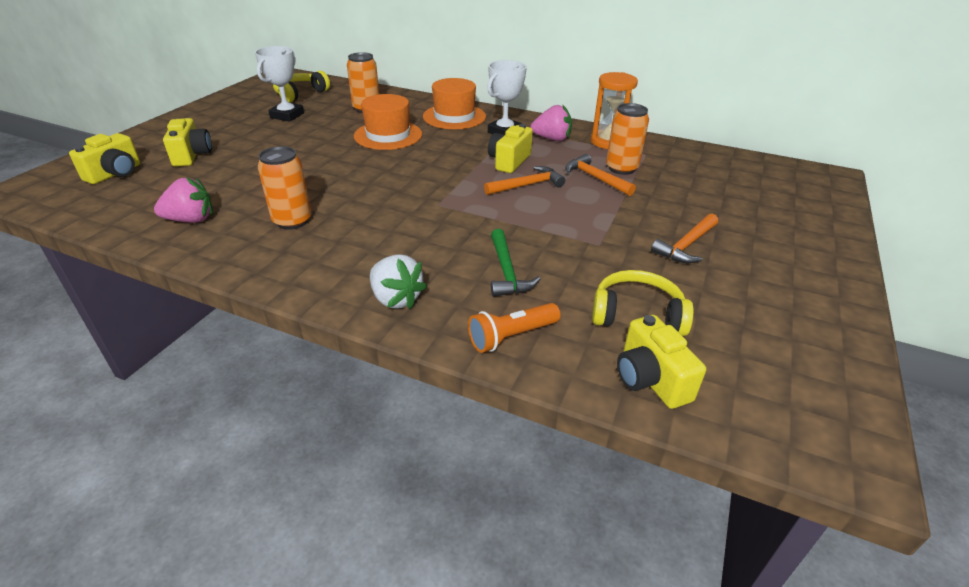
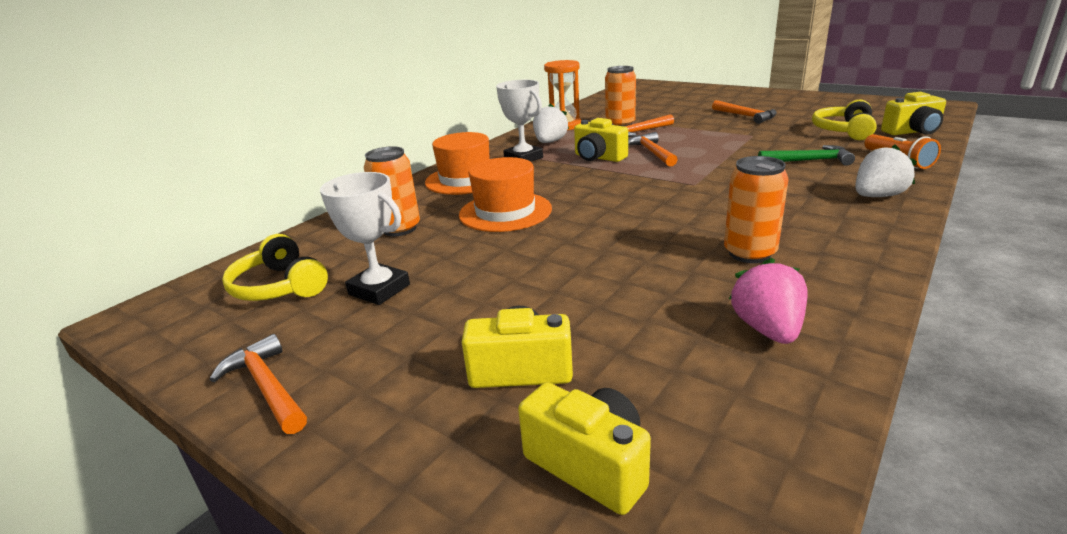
camera: 75 degrees left, 10 degrees down
(209, 109) = (267, 387): none -> orange hammer
(552, 139) = (550, 142): pink strawberry -> white strawberry

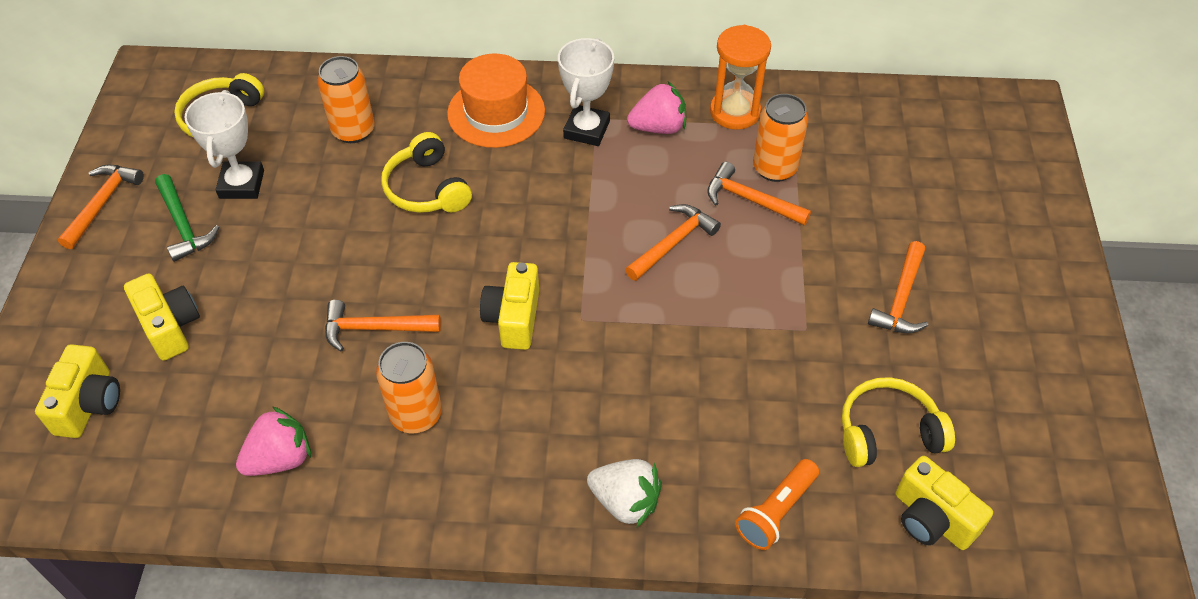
camera: 55 degrees right, 25 degrees up
(505, 212) = (427, 188): orange hat -> yellow headphones
(550, 142) = (658, 127): white strawberry -> pink strawberry
(598, 157) = (626, 198): yellow camera -> yellow camera (513, 318)
(635, 255) = (374, 328): none -> orange hammer
(809, 161) = (724, 414): green hammer -> green hammer (183, 225)

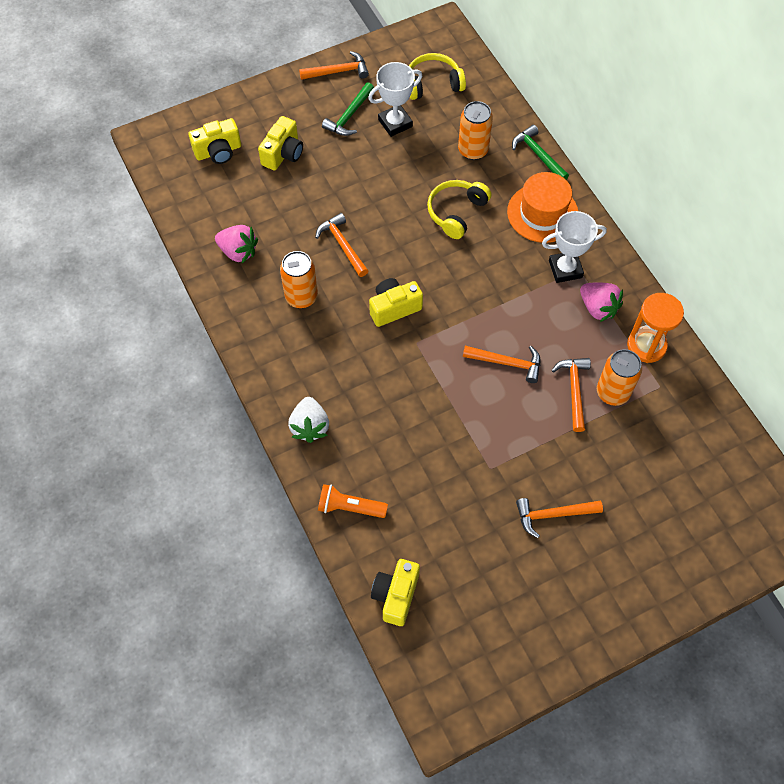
camera: 60 degrees right, 10 degrees up
(414, 77) = (538, 155): none -> green hammer
(888, 432) = (442, 547): yellow headphones -> none

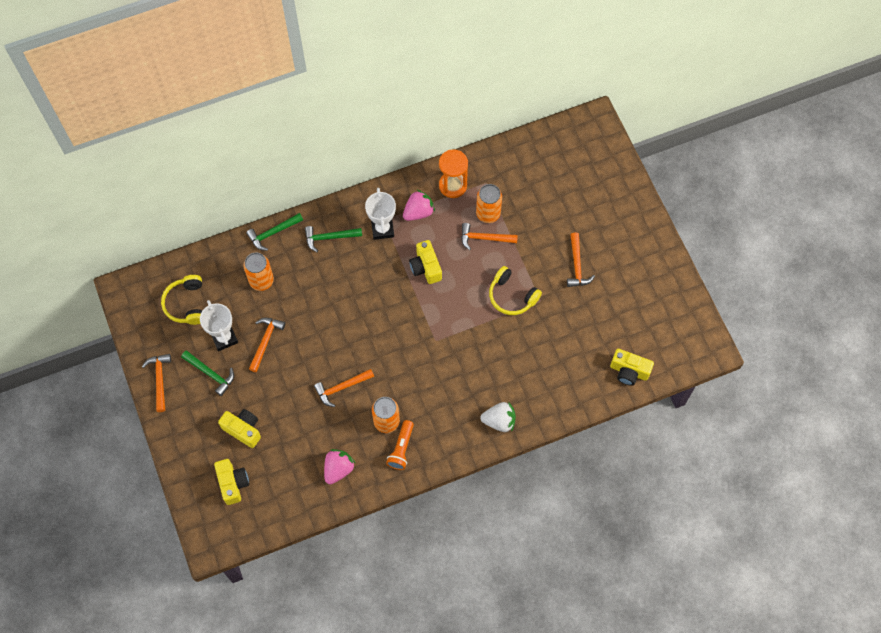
camera: 85 degrees left, 5 degrees up
(349, 507) = (564, 397): orange flashlight -> orange flashlight (401, 449)
(394, 308) = (404, 354): yellow camera -> yellow camera (425, 267)
(456, 212) = (321, 300): yellow headphones -> yellow headphones (512, 296)
(507, 363) = (458, 279): orange hammer -> orange hammer (265, 341)
(542, 213) = (329, 237): orange hat -> green hammer

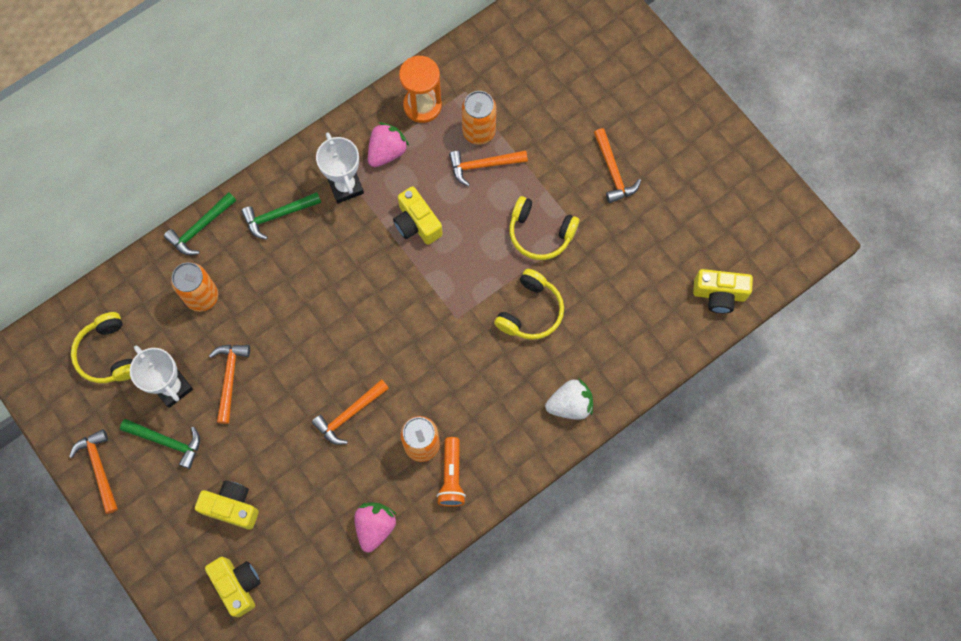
camera: 15 degrees left, 5 degrees up
(489, 349) = (530, 311): none -> yellow headphones

